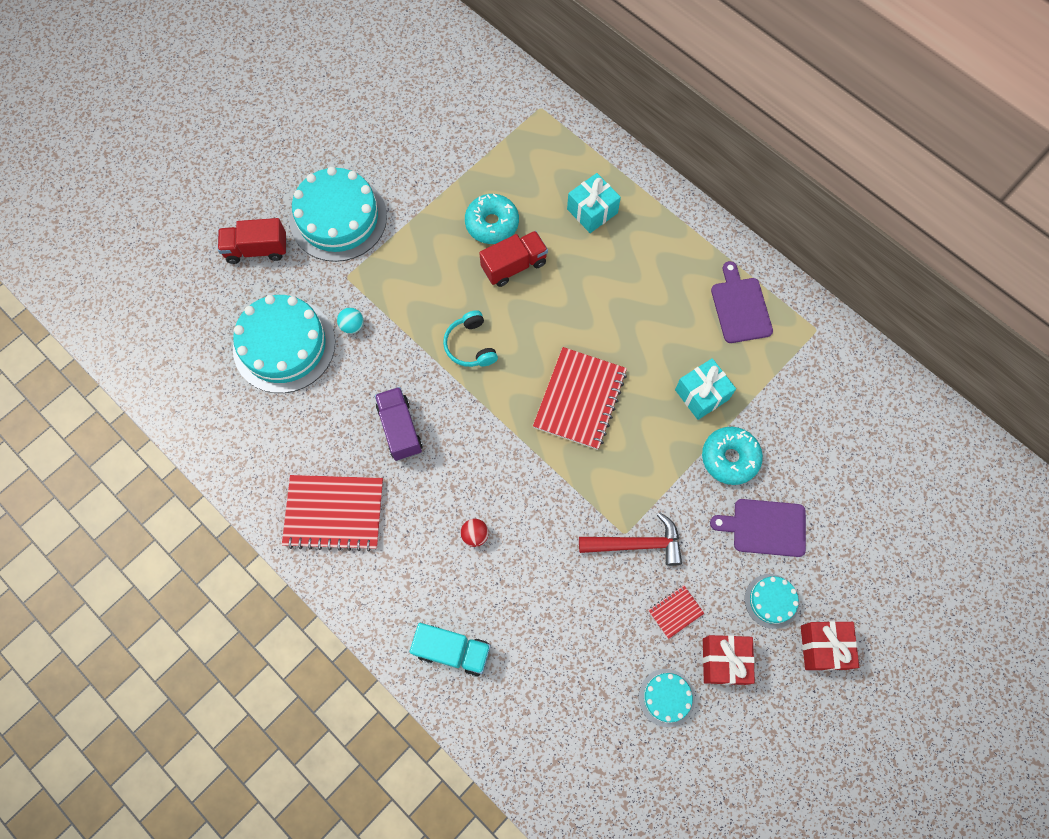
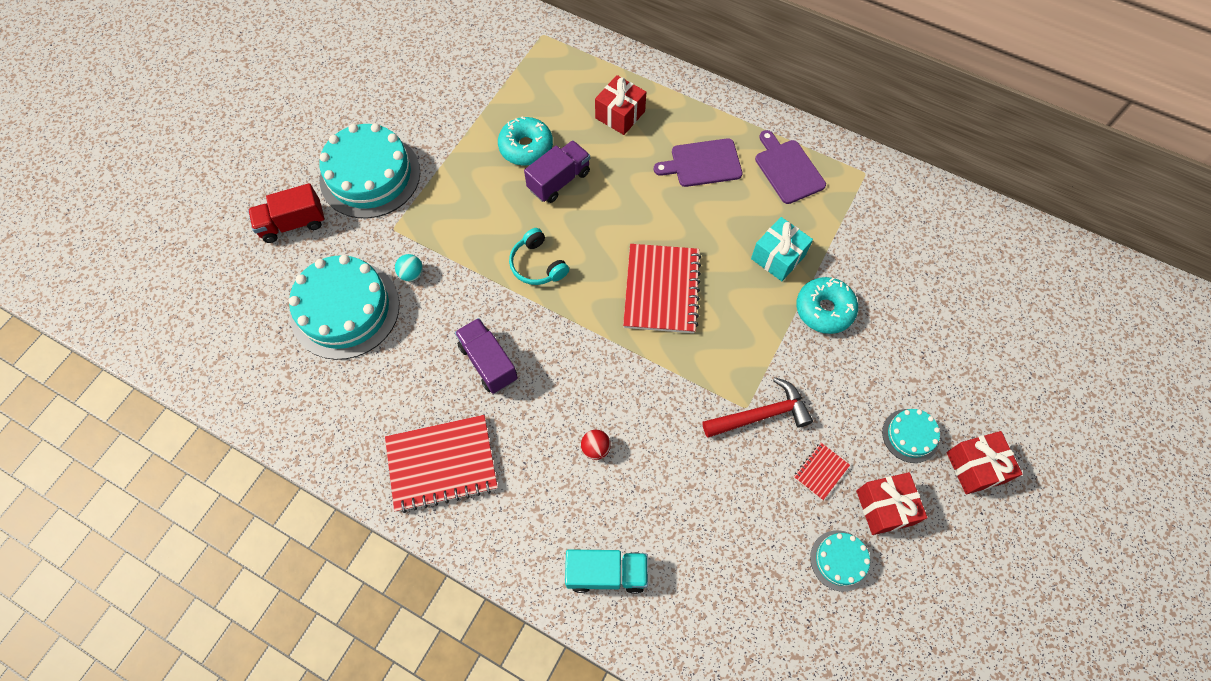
camera: 15 degrees left, 5 degrees down
(514, 265) = (559, 180): red truck -> purple truck
(592, 211) = (620, 115): turquoise gift -> red gift
(765, 527) = (880, 366): purple cutting board -> purple cutting board (703, 163)

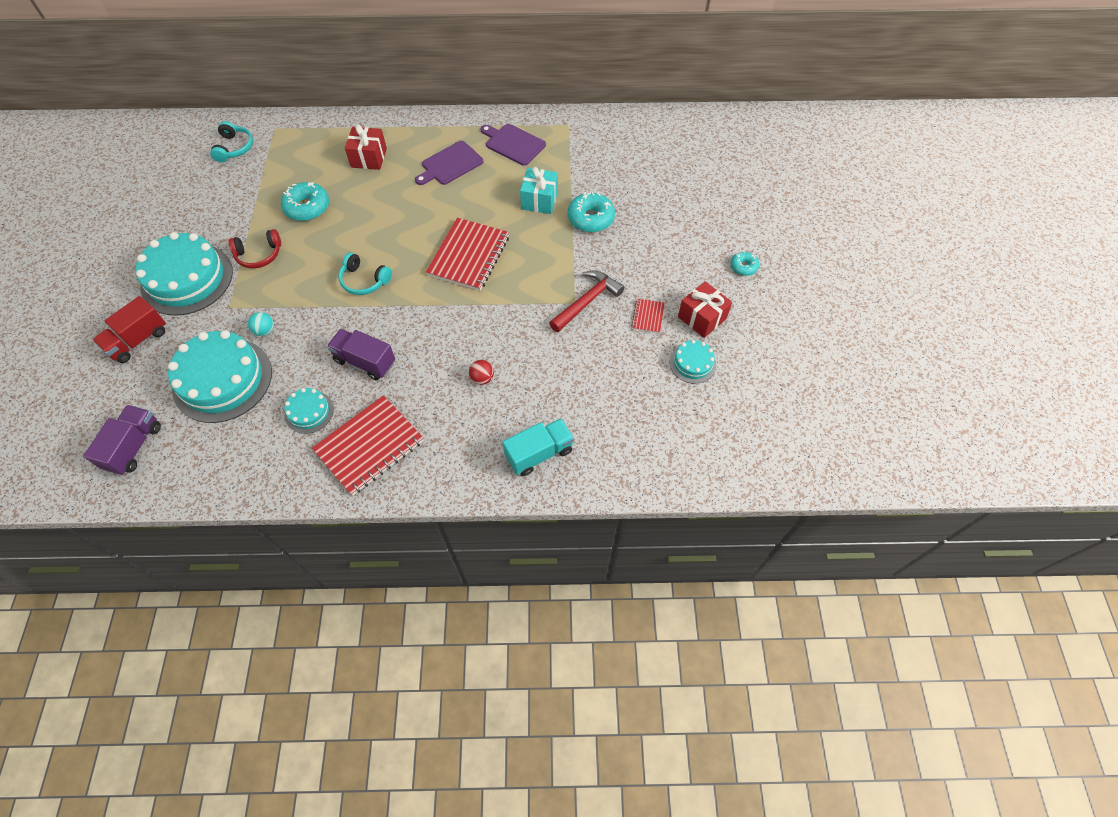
camera: 30 degrees left, 5 degrees down
(450, 181) = (259, 255): none -> red headphones
(491, 40) = (234, 148): none -> turquoise headphones
(559, 180) = (347, 219): purple truck -> purple truck (134, 447)
(661, 290) = (469, 256): red notebook -> red notebook turned 45 degrees clockwise
(910, 435) = (692, 268): turquoise cake -> turquoise cake (309, 412)
(975, 467) = (743, 267): red gift -> turquoise donut

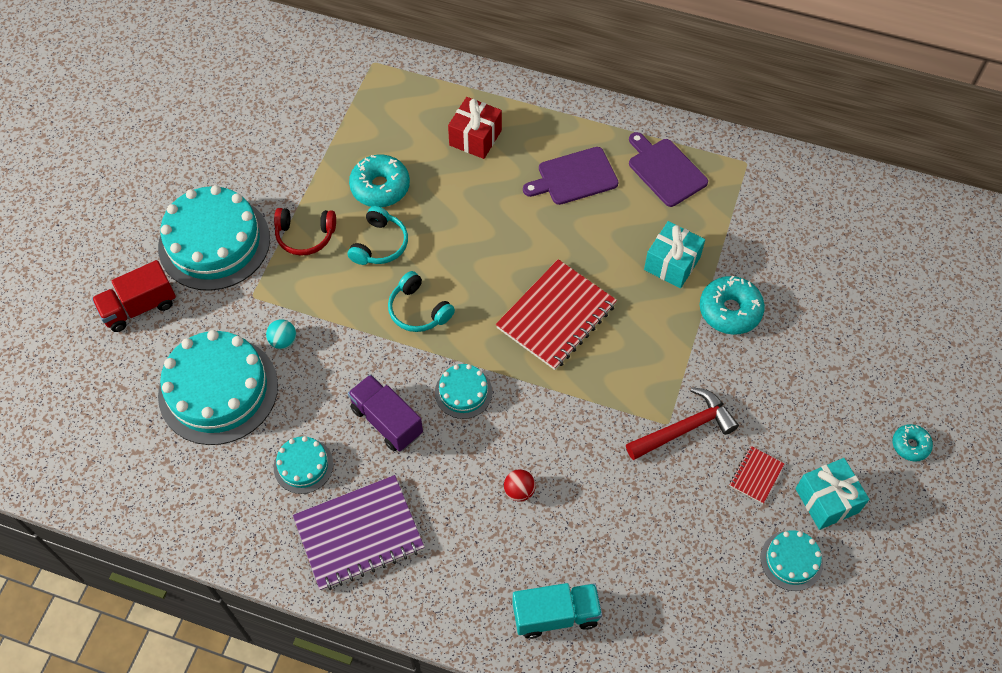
camera: 20 degrees right, 0 degrees up
(134, 447) = (100, 443): purple truck -> none
(234, 148) = (317, 76): turquoise headphones -> turquoise headphones (380, 244)
(369, 446) = (359, 534): red notebook -> purple notebook
(417, 325) = (463, 392): none -> turquoise cake
(702, 318) = (827, 500): red gift -> turquoise gift

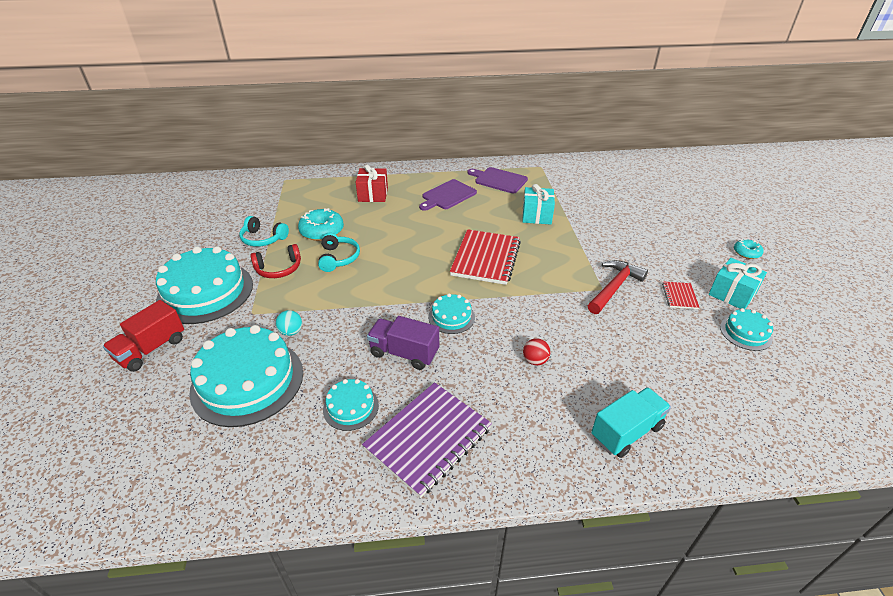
camera: 25 degrees left, 20 degrees down
(418, 310) = (388, 283): turquoise headphones -> turquoise headphones (263, 239)
(730, 310) = (588, 225): turquoise donut -> none

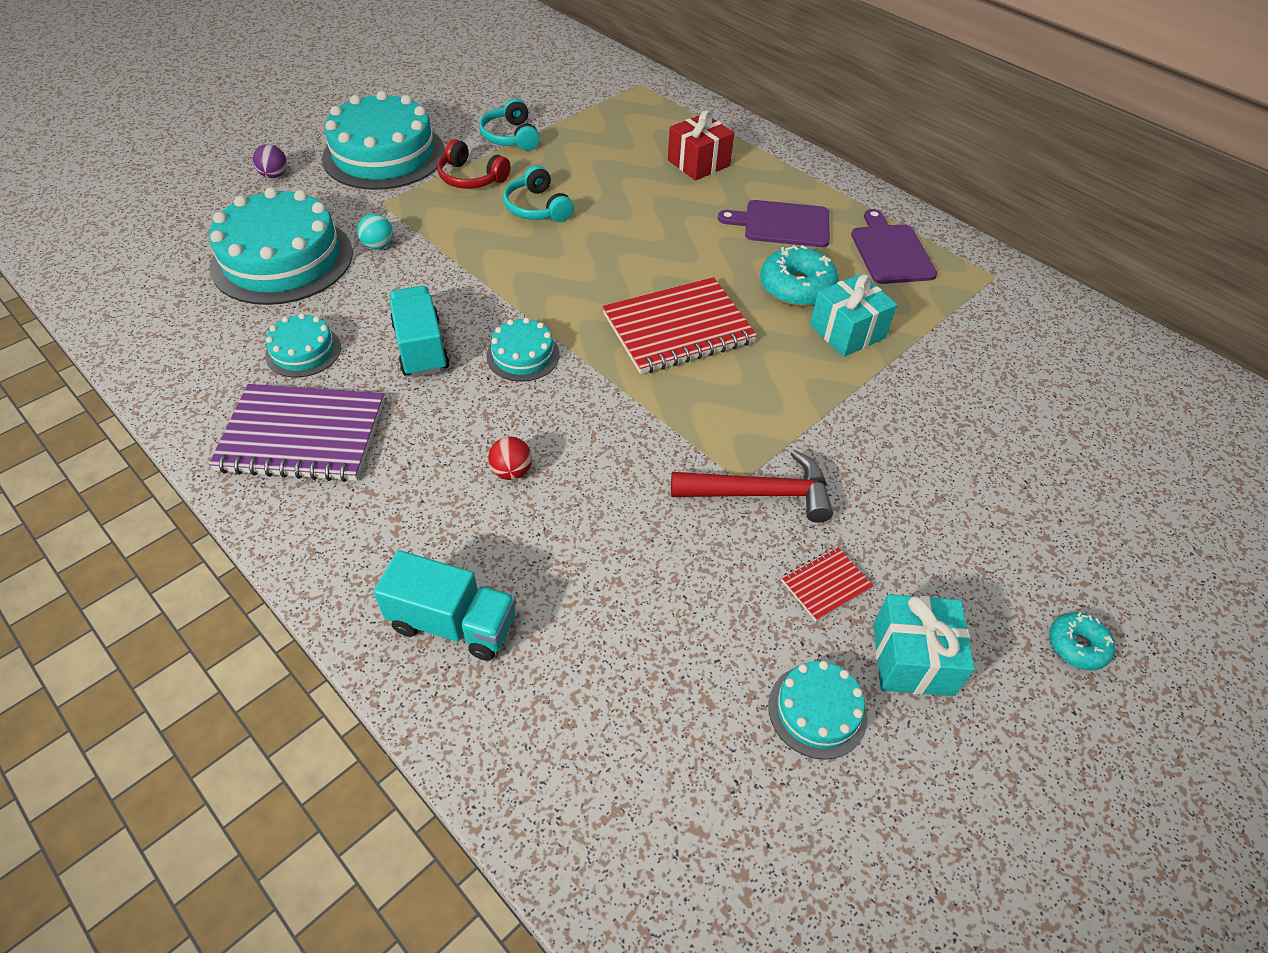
camera: 50 degrees right, 10 degrees up
(151, 349) = (274, 175): red truck -> purple ball
(322, 231) = (574, 167): turquoise donut -> turquoise donut (796, 287)
(338, 258) = (537, 208): turquoise headphones -> turquoise headphones turned 105 degrees clockwise
(404, 353) = (421, 348): purple truck -> turquoise truck

